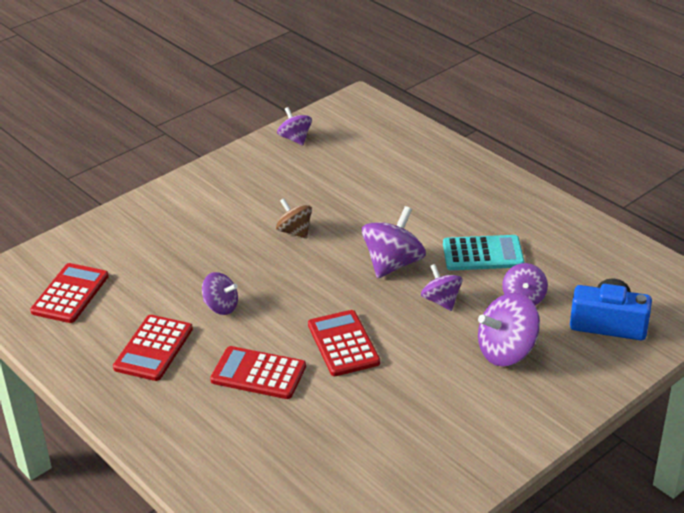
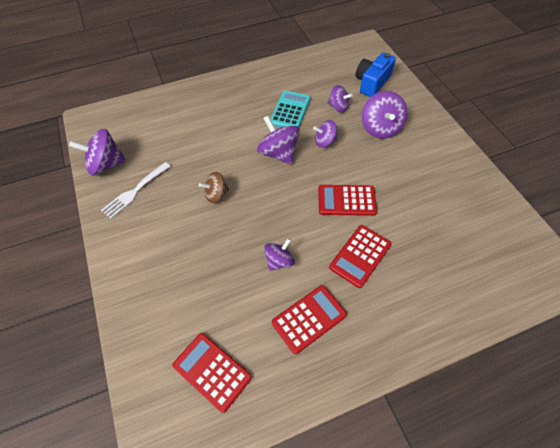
camera: 70 degrees left, 20 degrees up
(153, 348) = (309, 319): red calculator -> red calculator turned 75 degrees counterclockwise
(267, 172) = (135, 191): none -> white fork
(295, 139) = (106, 165): purple spinning top -> purple spinning top, size x1.61

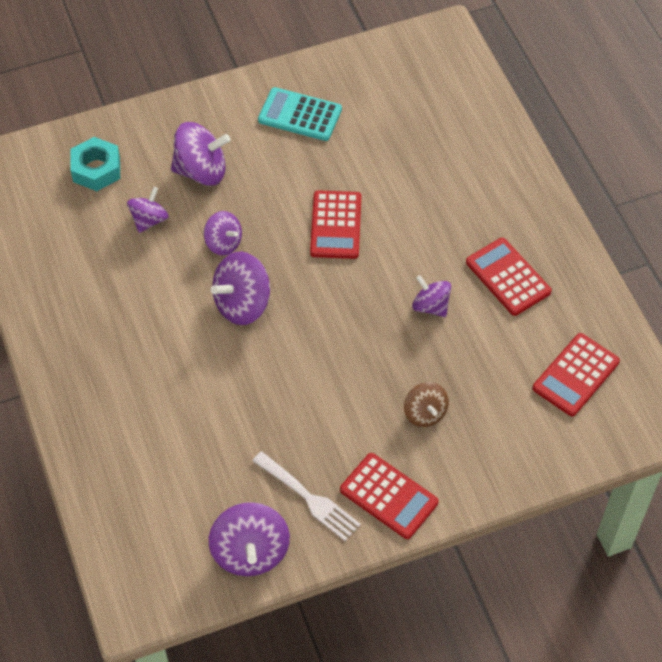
camera: 90 degrees left, 0 degrees up
(216, 194) = (319, 385): brown spinning top -> brown spinning top (425, 413)
(290, 110) = (149, 286): turquoise calculator -> turquoise calculator (300, 115)
(324, 142) = (223, 243): purple spinning top -> purple spinning top turned 45 degrees counterclockwise
(360, 256) = (422, 218): red calculator -> red calculator (389, 496)
(372, 83) = (96, 169): blue camera -> turquoise nut

